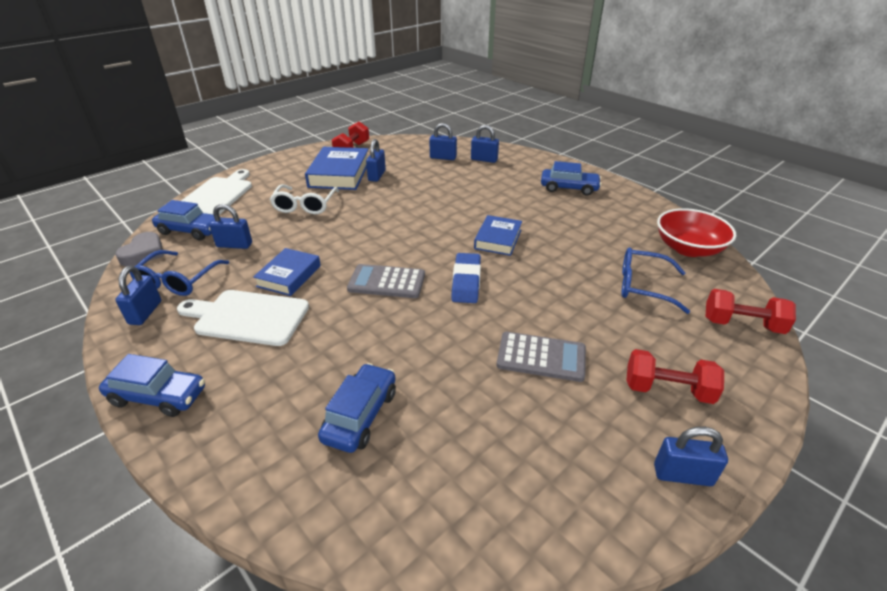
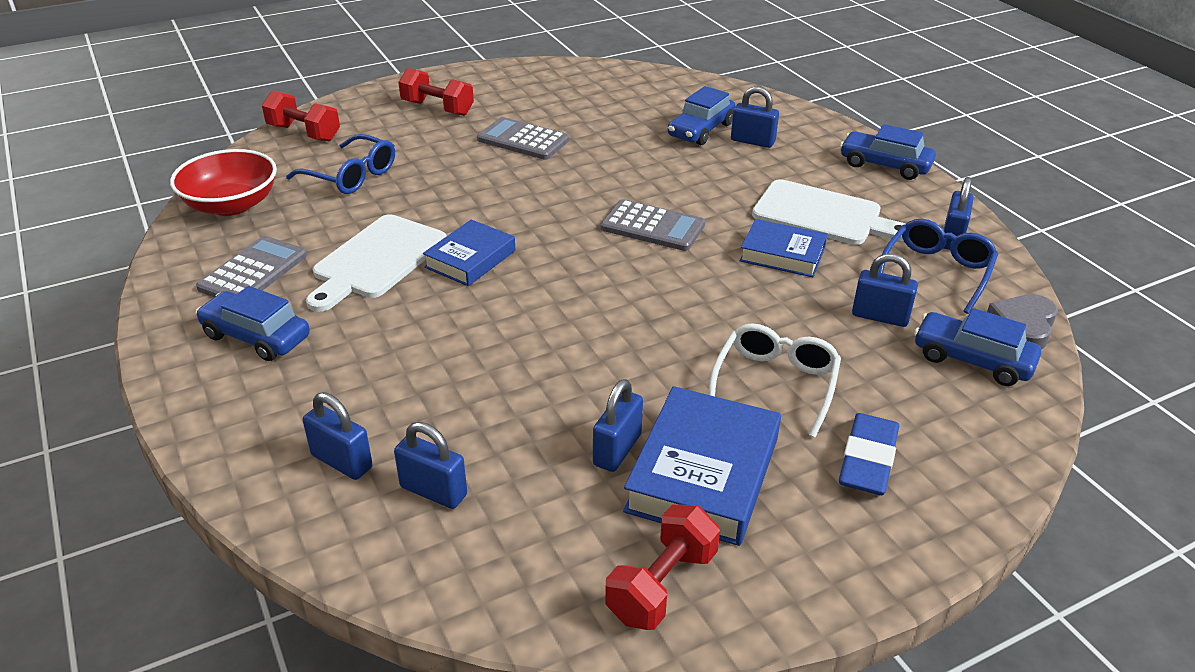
camera: 165 degrees left, 0 degrees up
(217, 195) = (971, 450): white cutting board -> white cutting board (376, 260)
(289, 276) = (782, 254): blue book -> blue book turned 75 degrees clockwise
(466, 281) = (552, 212): blue eraser -> blue eraser (867, 460)
(612, 213) = (253, 272): none -> grey calculator
(682, 475) = (482, 77): blue padlock -> blue padlock (752, 141)

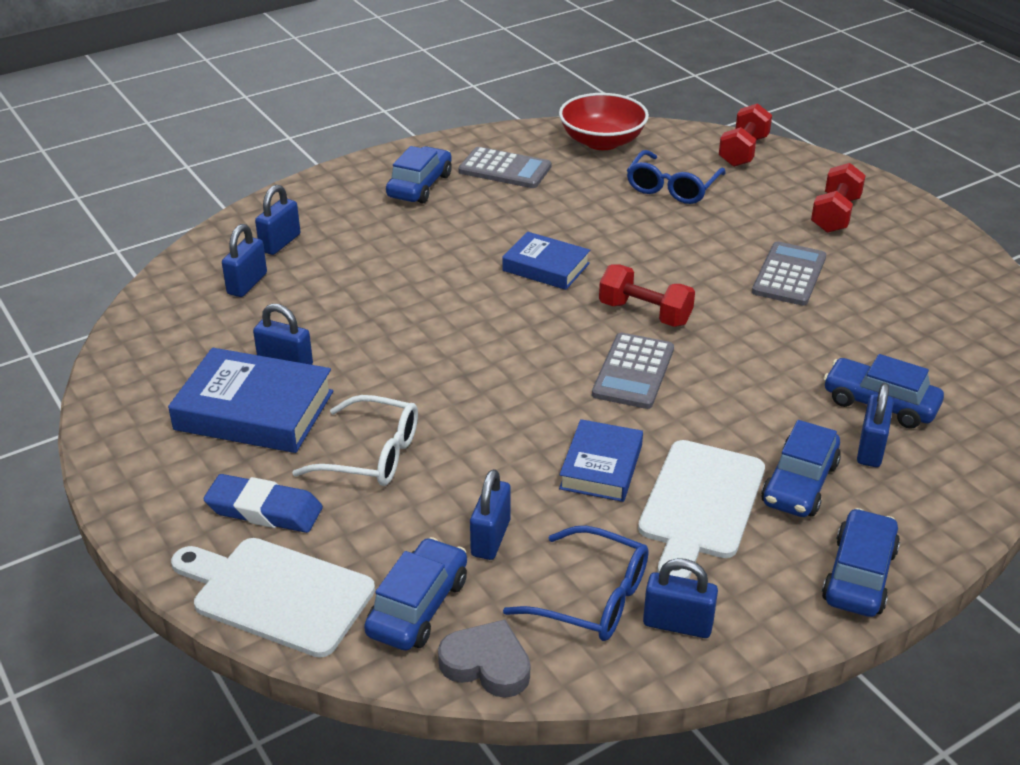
camera: 85 degrees right, 0 degrees up
(376, 260) = (533, 220): white cutting board -> white cutting board (276, 594)
(662, 585) = (141, 391): red dumbbell -> red dumbbell (645, 313)
(794, 172) = (799, 484): none -> blue car

